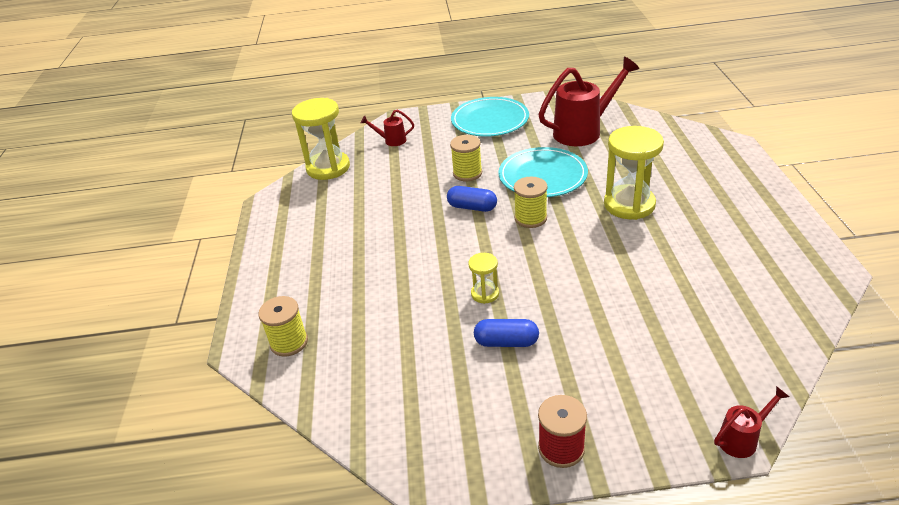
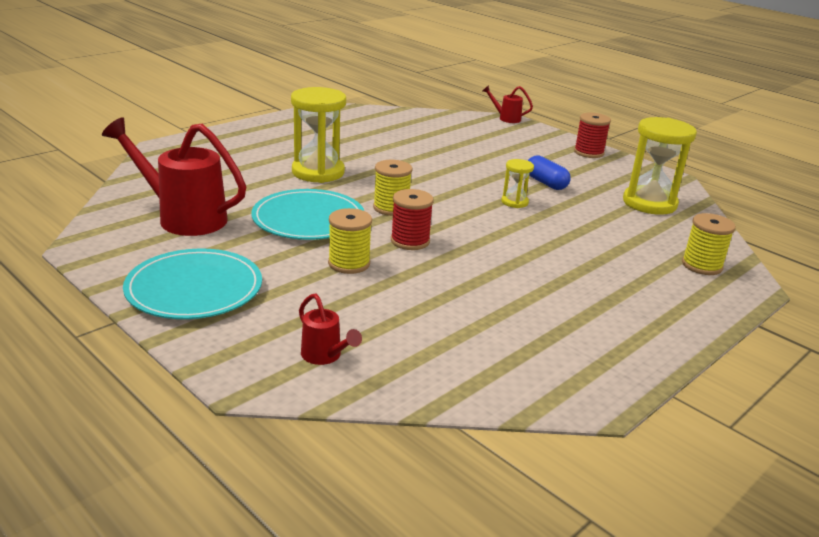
camera: 135 degrees left, 10 degrees down
(328, 168) = (457, 385): yellow hourglass -> yellow hourglass (649, 203)
(472, 207) = (410, 241): blue capsule -> red spool

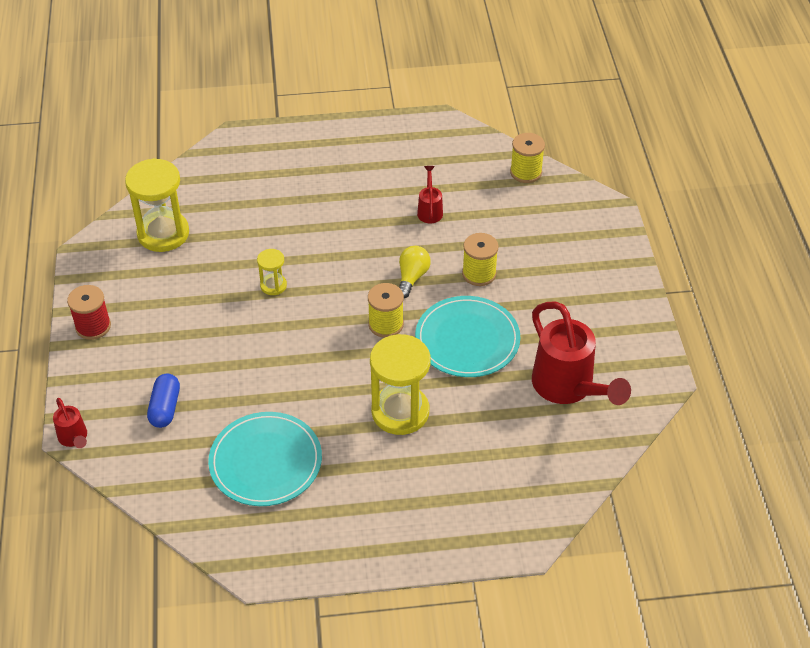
camera: 140 degrees left, 20 degrees up
(194, 288) = (602, 295): turquoise plate -> turquoise plate (265, 461)
(325, 356) = (556, 206): red watering can -> red watering can (430, 210)
(410, 241) = (412, 277): red spool -> yellow light bulb
(546, 183) = (209, 298): blue capsule -> blue capsule (165, 408)
(701, 265) = (236, 163): yellow spool -> yellow spool (526, 172)

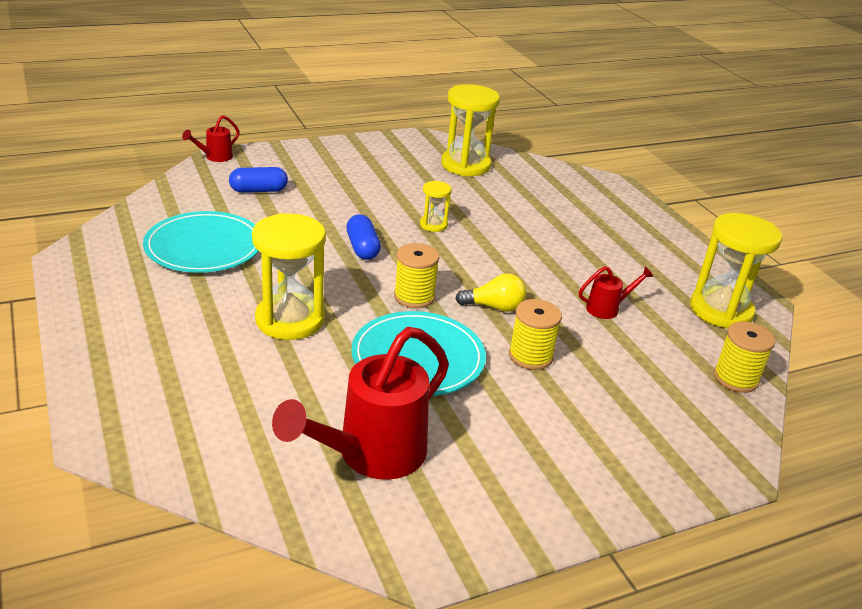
camera: 70 degrees right, 15 degrees down
(93, 326) = (340, 150): red spool -> none
(300, 344) = (362, 248): none -> blue capsule
(447, 147) = (721, 310): none -> yellow hourglass

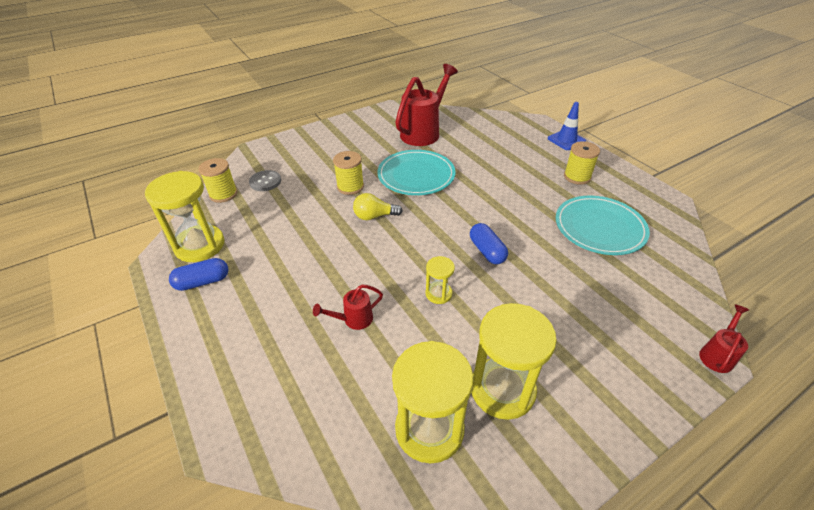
camera: 175 degrees right, 10 degrees up
(93, 380) = (566, 140): none -> blue traffic cone
(258, 190) = (622, 305): blue capsule -> blue capsule (202, 282)
(290, 320) = (499, 184): yellow hourglass -> yellow hourglass (502, 389)
(414, 297) = (431, 214): yellow spool -> yellow spool (577, 177)
(607, 308) = (291, 230): red watering can -> red watering can (353, 320)
(676, 390) = (265, 182): none -> grey button

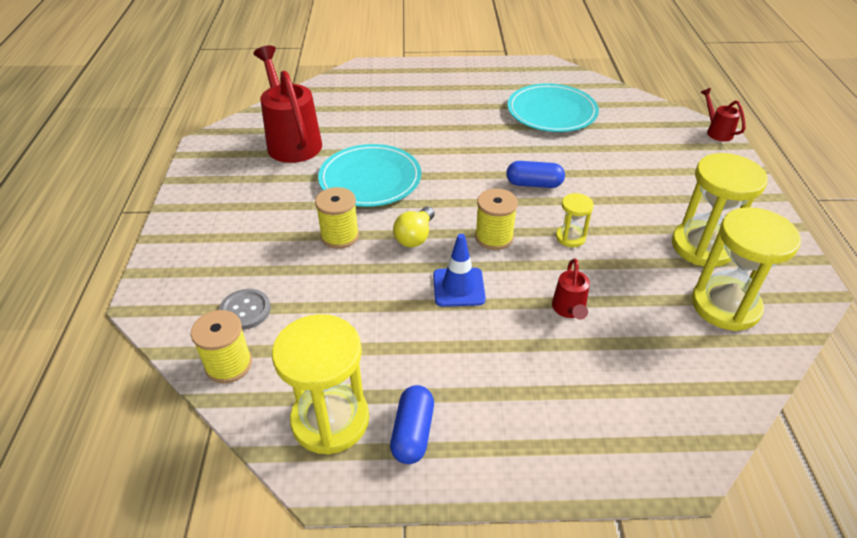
camera: 60 degrees left, 0 degrees up
(566, 140) = (413, 67): blue traffic cone -> blue traffic cone (458, 287)
(577, 177) = (474, 89): yellow spool -> yellow spool (494, 237)

